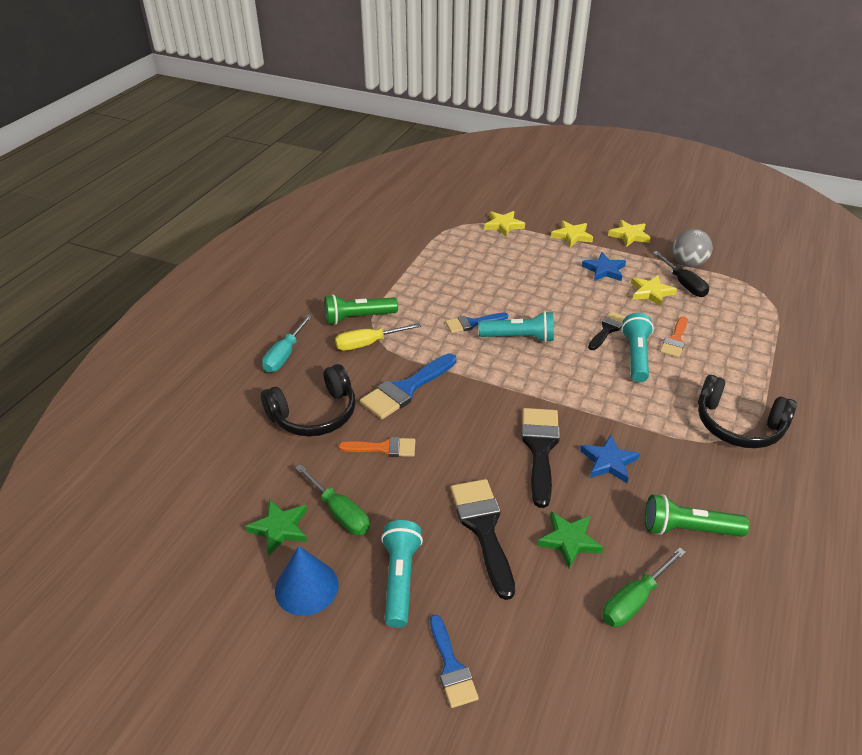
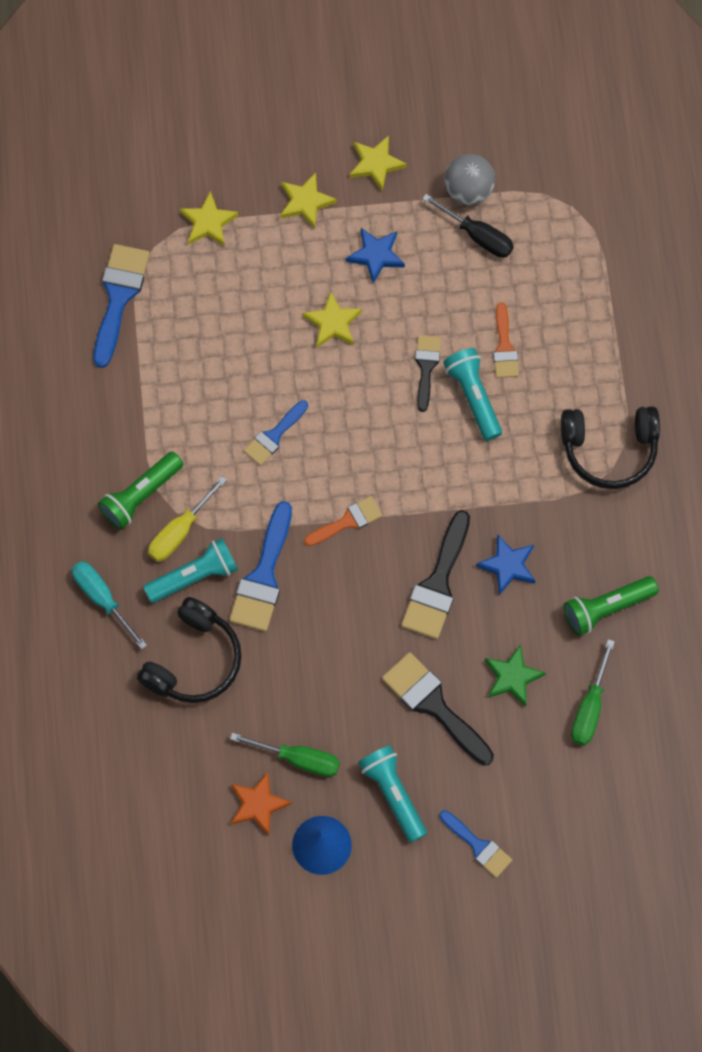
camera: 30 degrees left, 30 degrees up
(280, 528) = (258, 804): green star -> orange star
(284, 355) = (102, 598): turquoise screwdriver -> turquoise screwdriver turned 150 degrees clockwise
(383, 448) = (290, 665): orange brush -> orange brush (347, 521)
(424, 235) = (119, 297): none -> blue brush
(519, 337) = (337, 432): turquoise flashlight -> turquoise flashlight (194, 576)
(540, 448) = (437, 584): black brush -> black brush turned 135 degrees counterclockwise
(651, 292) = (447, 272): yellow star -> yellow star (332, 323)

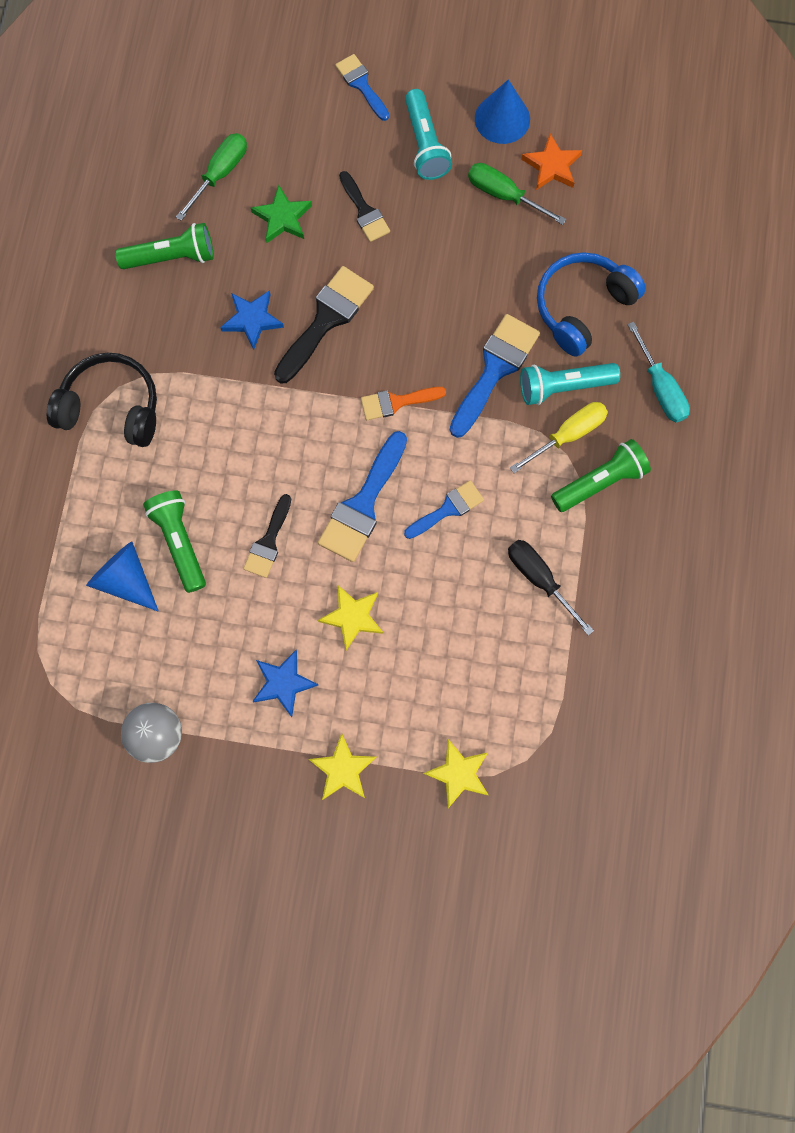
camera: 165 degrees left, 5 degrees up
(119, 297) = (578, 709): blue brush -> blue brush (363, 504)
(194, 660) = (582, 307): black headphones -> blue headphones
(376, 164) = (250, 796): yellow star -> none
(433, 705) = (364, 211): black brush -> black brush, size x0.61
(473, 397) = (230, 497): turquoise flashlight -> none
(478, 236) = (165, 676): black screwdriver -> black screwdriver (539, 578)
(504, 347) = (180, 542): orange brush -> green flashlight
(540, 304) = (126, 579): none -> blue cone

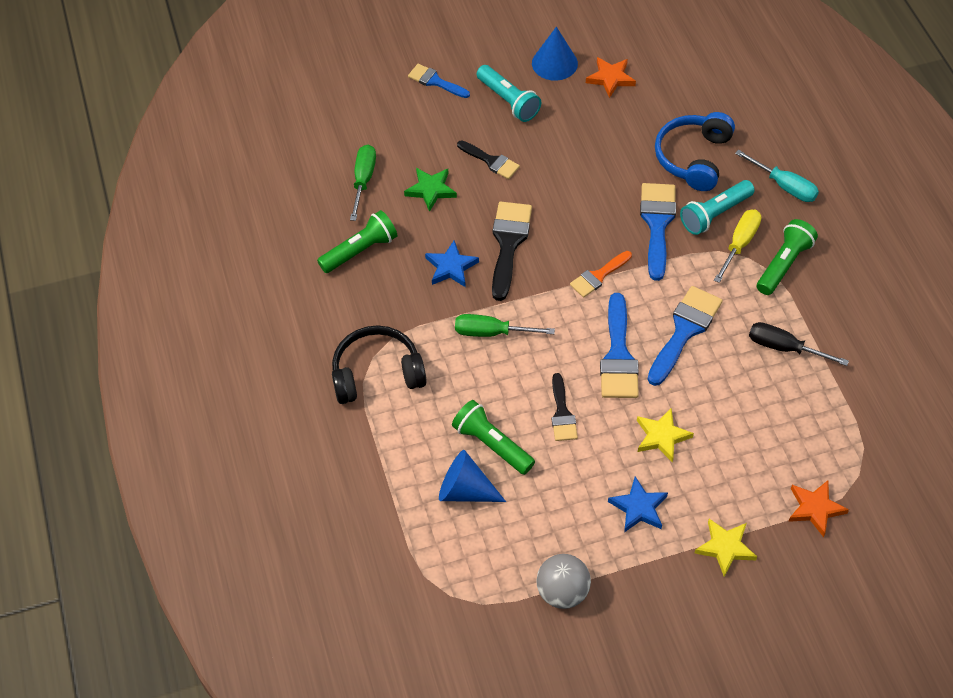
camera: 25 degrees left, 20 degrees down
(448, 509) = (684, 331): blue brush -> blue brush, size x1.64
(458, 773) = (815, 508): yellow star -> orange star
(503, 195) = (587, 110): green screwdriver -> green screwdriver (491, 332)

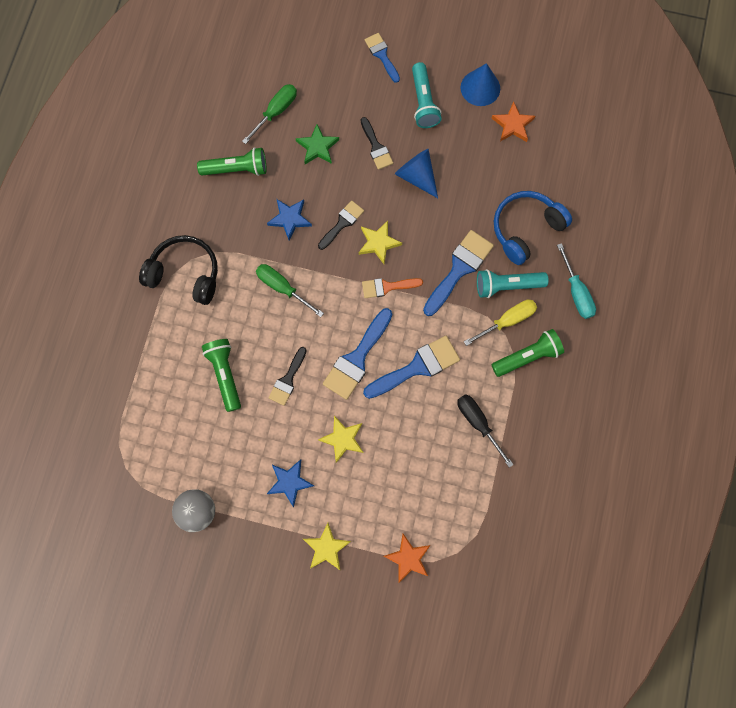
camera: 30 degrees right, 20 degrees up
(465, 490) = (185, 398): blue cone -> blue cone (417, 176)
(508, 243) = (342, 223): black brush -> black brush, size x0.61
(559, 242) = (378, 243): none -> yellow star

